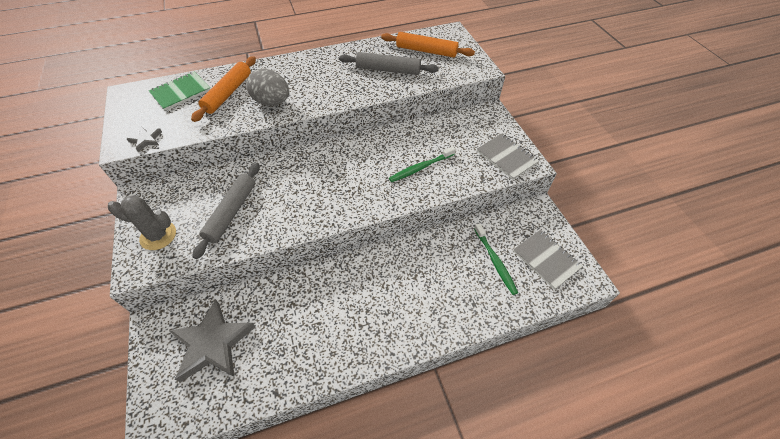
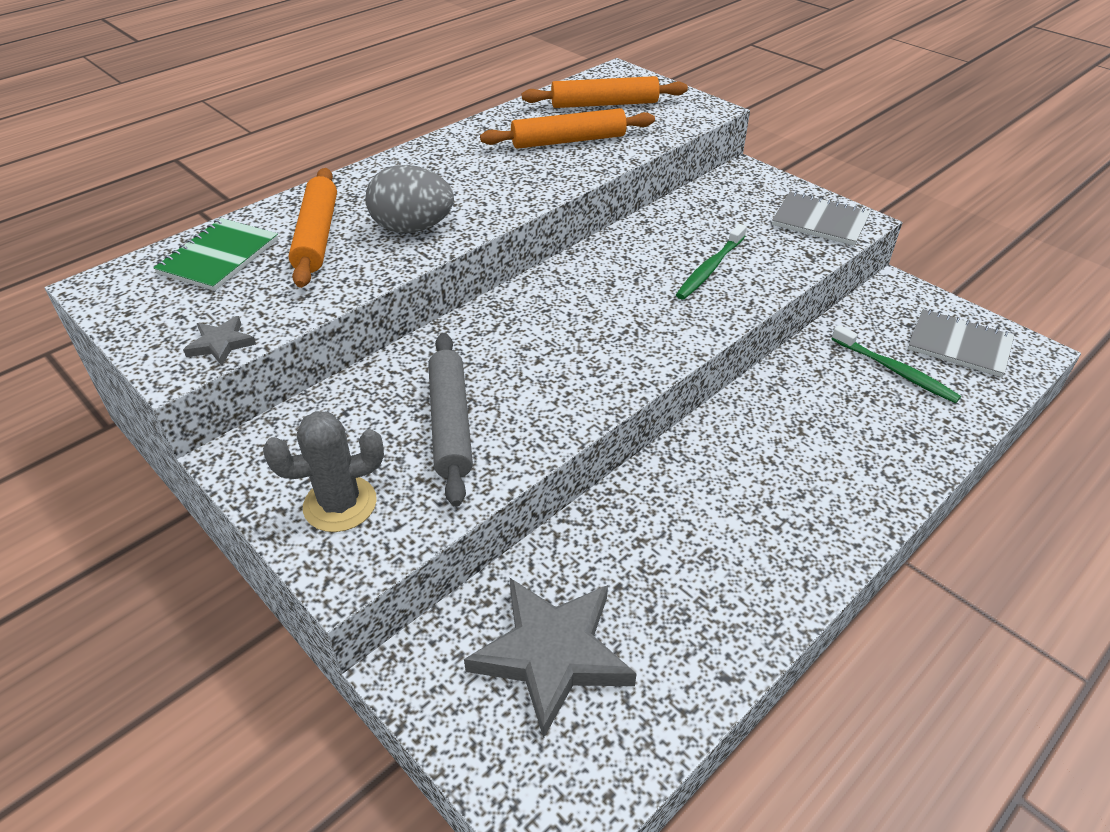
camera: 25 degrees left, 10 degrees down
(388, 70) = (568, 141): grey rolling pin -> orange rolling pin

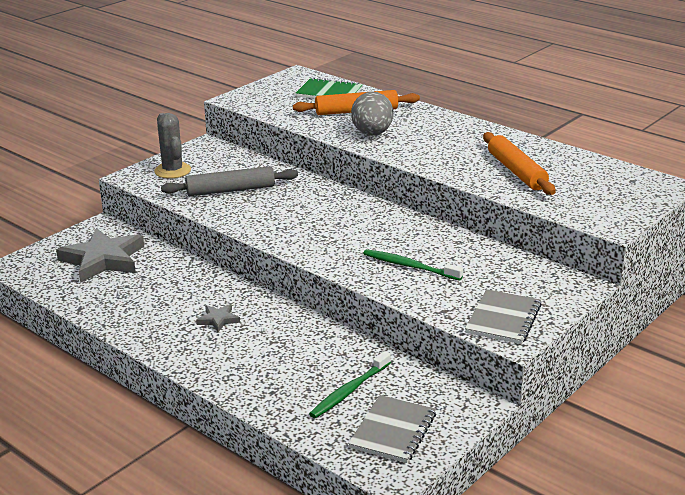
camera: 85 degrees right, 15 degrees down
(221, 344) = (251, 105): grey star -> grey star (218, 320)
(604, 104) = (593, 182): orange rolling pin -> none

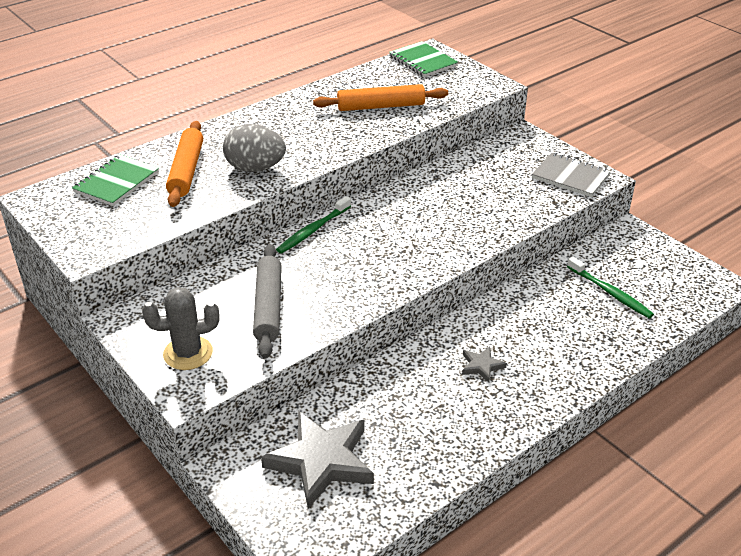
camera: 80 degrees left, 10 degrees up
(393, 431) = (665, 277): grey notebook -> none
(409, 266) = (476, 209): green toothbrush -> green toothbrush (312, 230)
(637, 183) = (423, 61): none -> green notebook

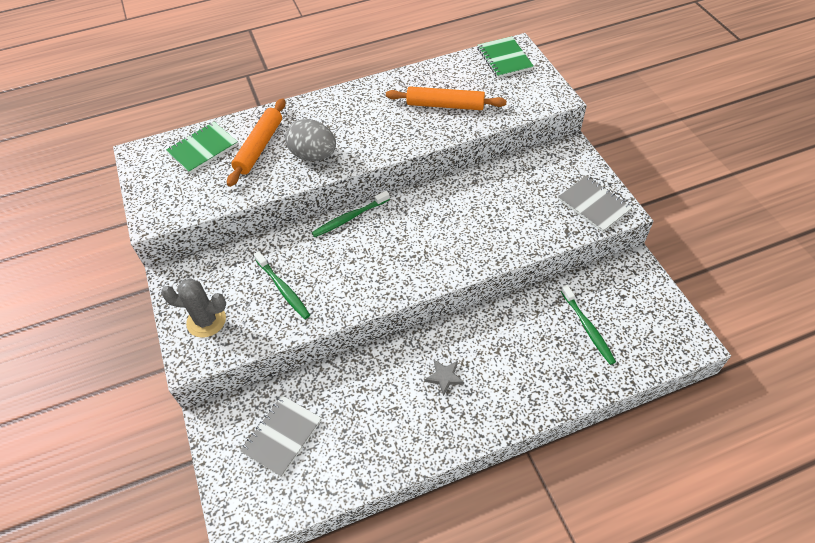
camera: 20 degrees right, 15 degrees up
(268, 307) = (283, 289): grey rolling pin -> green toothbrush
(321, 461) = (282, 436): grey star -> grey notebook

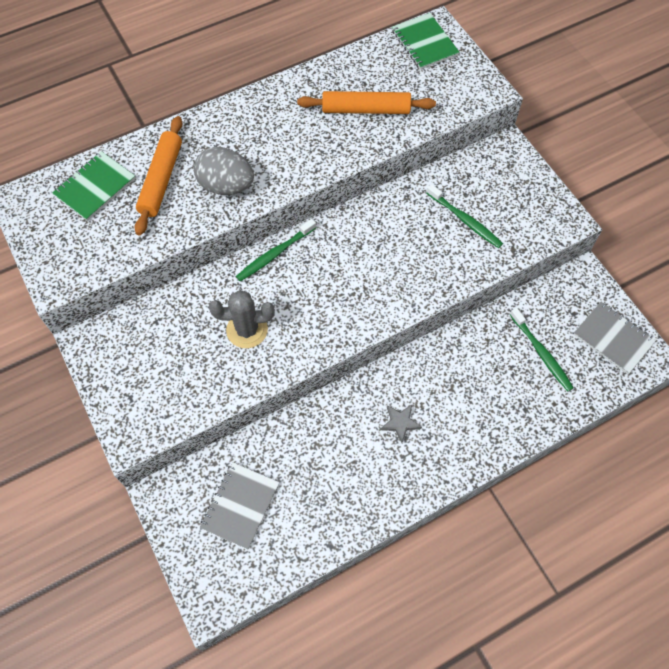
camera: 10 degrees left, 10 degrees up
(206, 321) = (138, 392): grey cactus -> grey cactus (247, 330)
(283, 289) = (216, 346): green toothbrush -> green toothbrush (465, 220)
(593, 205) = (538, 216): grey notebook -> grey notebook (613, 338)

